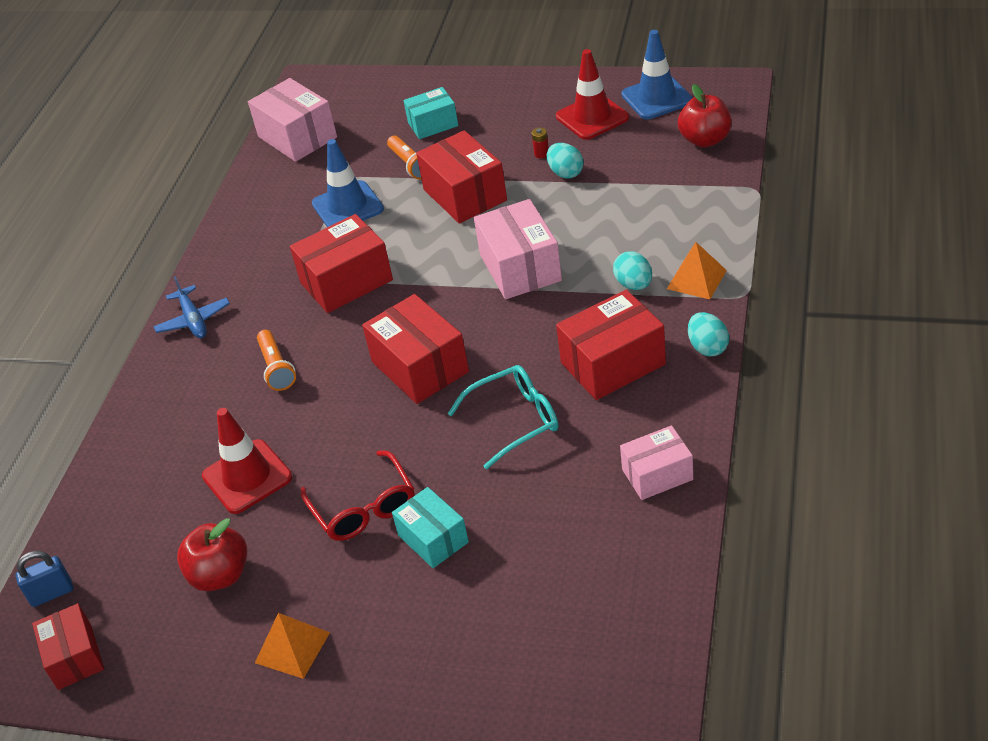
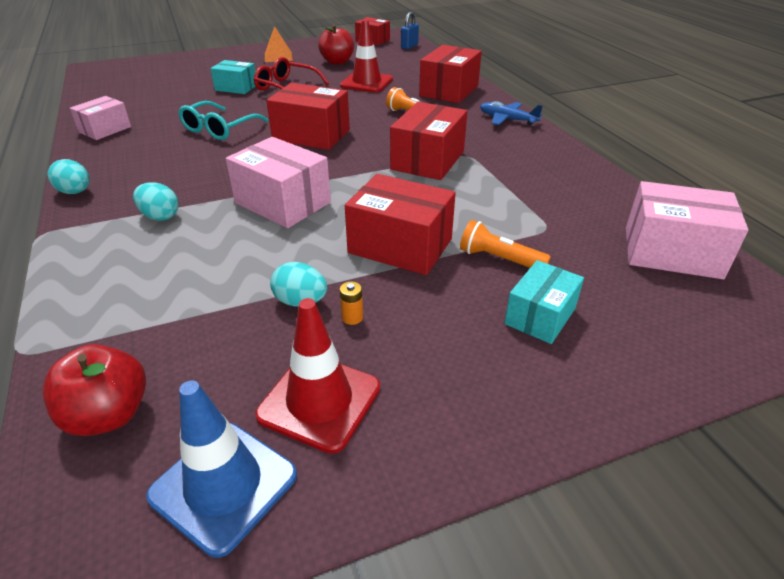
camera: 140 degrees right, 5 degrees down
(347, 206) = (506, 206): blue traffic cone -> none
(541, 154) = (352, 317): red battery -> orange battery
(613, 363) = (158, 166): red box -> red box (449, 91)
(696, 279) = (94, 235): orange pyramid -> none

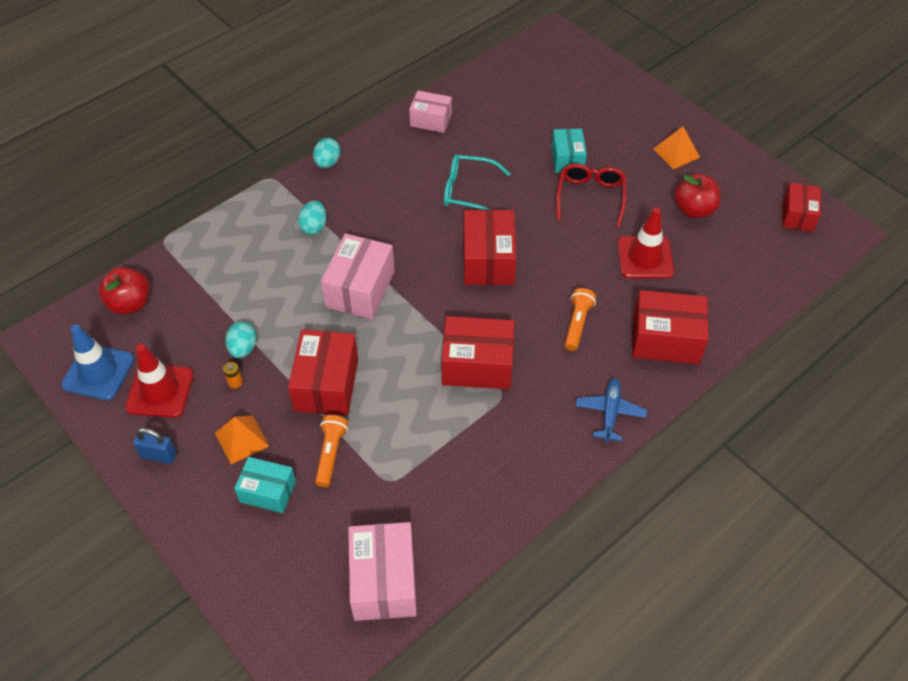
camera: 70 degrees right, 15 degrees up
(409, 46) = (800, 259): blue padlock -> blue padlock (159, 456)
(450, 326) = (241, 439): none -> orange pyramid

